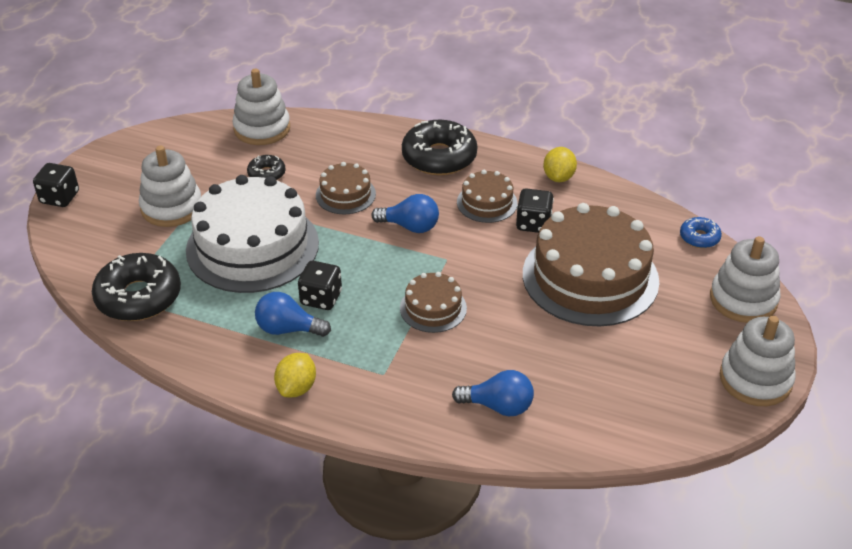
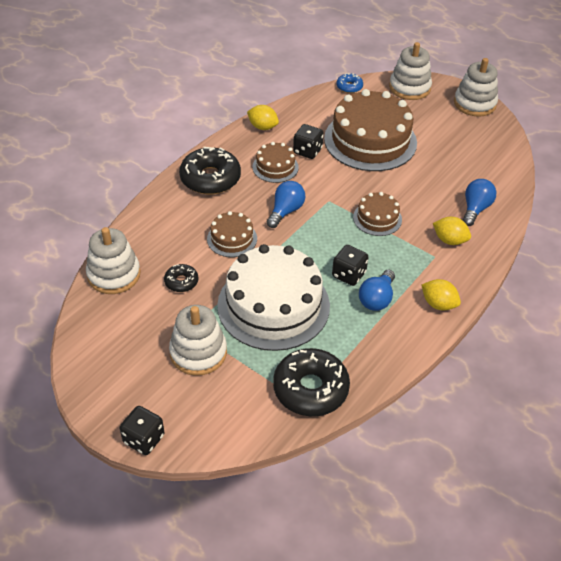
camera: 75 degrees left, 5 degrees up
(420, 385) = (449, 240): none -> yellow lemon

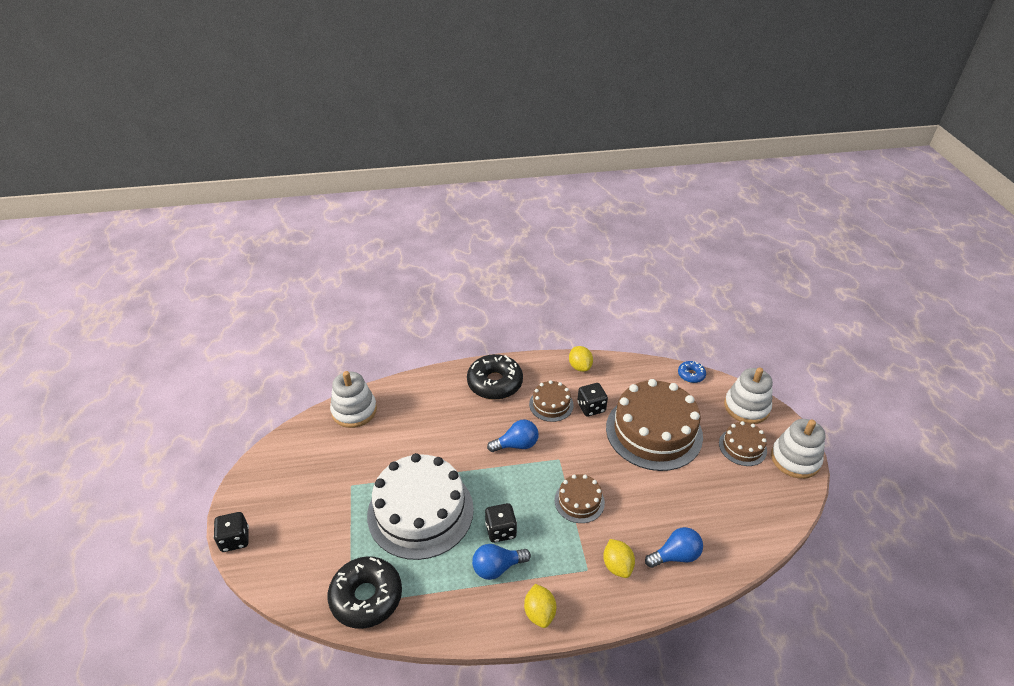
camera: 45 degrees right, 5 degrees down
(181, 282) = (385, 446): black donut -> none
(198, 352) = (334, 506): white stacking toy -> none
(232, 238) = (454, 439): brown cake -> brown cake (742, 447)

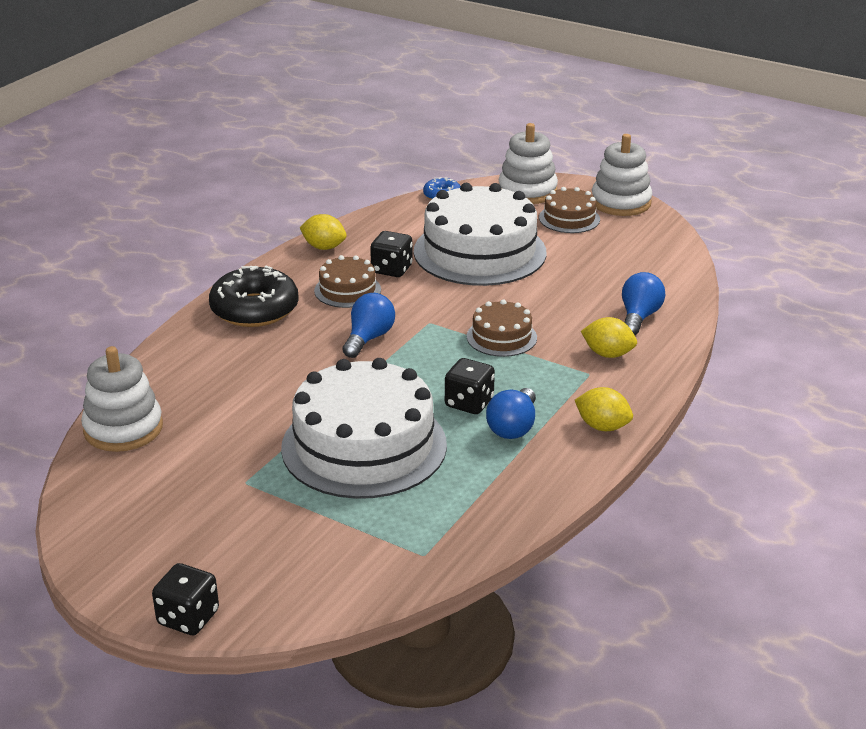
camera: 50 degrees left, 10 degrees down
(366, 597) = (430, 538): black donut -> none
(654, 431) = (480, 252): brown cake -> white cake

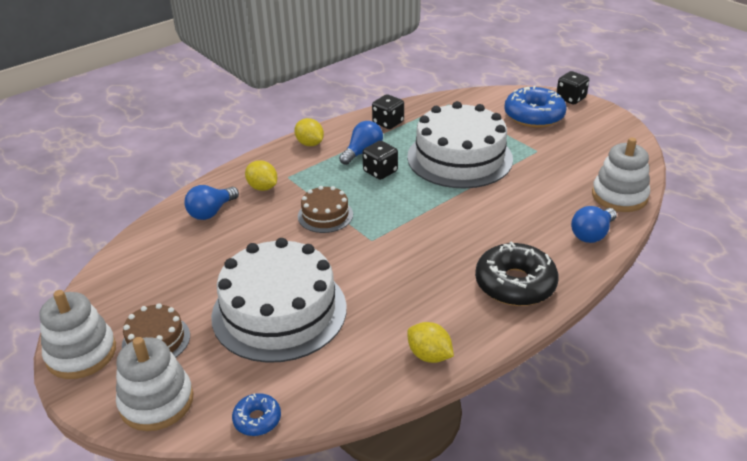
camera: 160 degrees left, 5 degrees up
(258, 556) = (534, 116): none -> blue donut
(347, 290) = (425, 289): brown cake -> none
(369, 338) = (426, 234): blue light bulb -> blue light bulb (592, 234)
(391, 269) = (374, 306): black dice -> black dice (388, 123)

